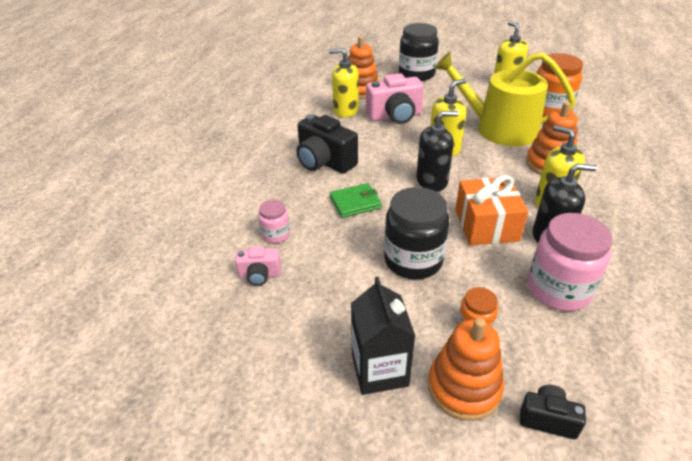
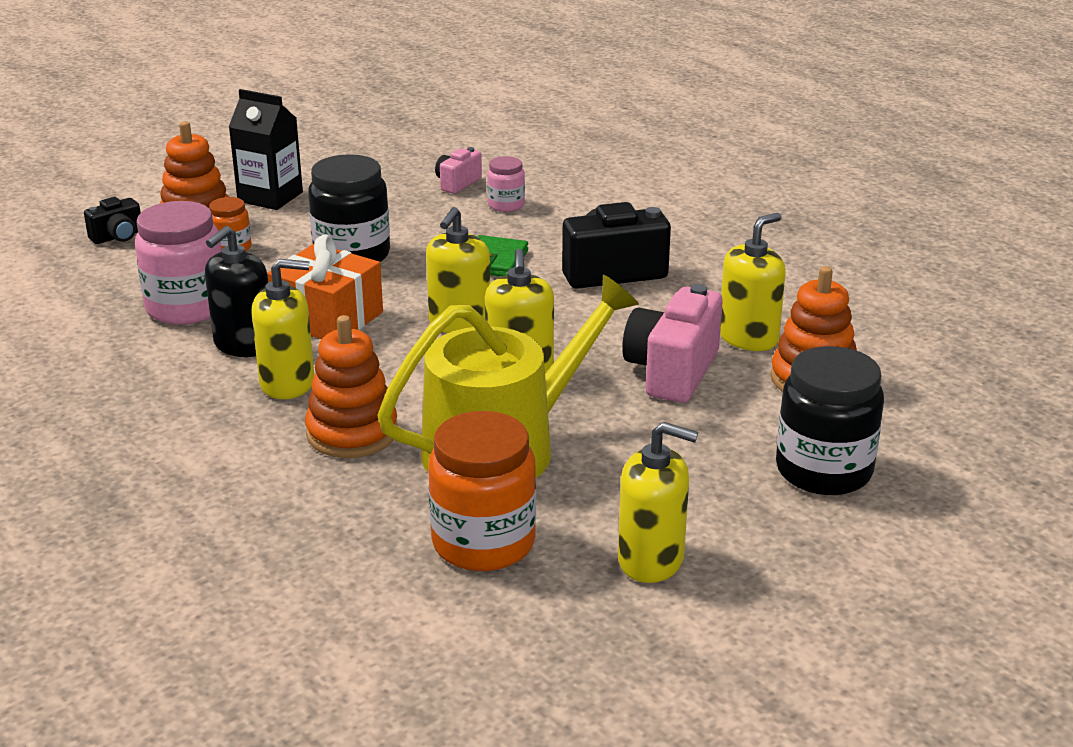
camera: 125 degrees right, 10 degrees down
(432, 181) = (459, 324): black soap dispenser -> yellow soap dispenser

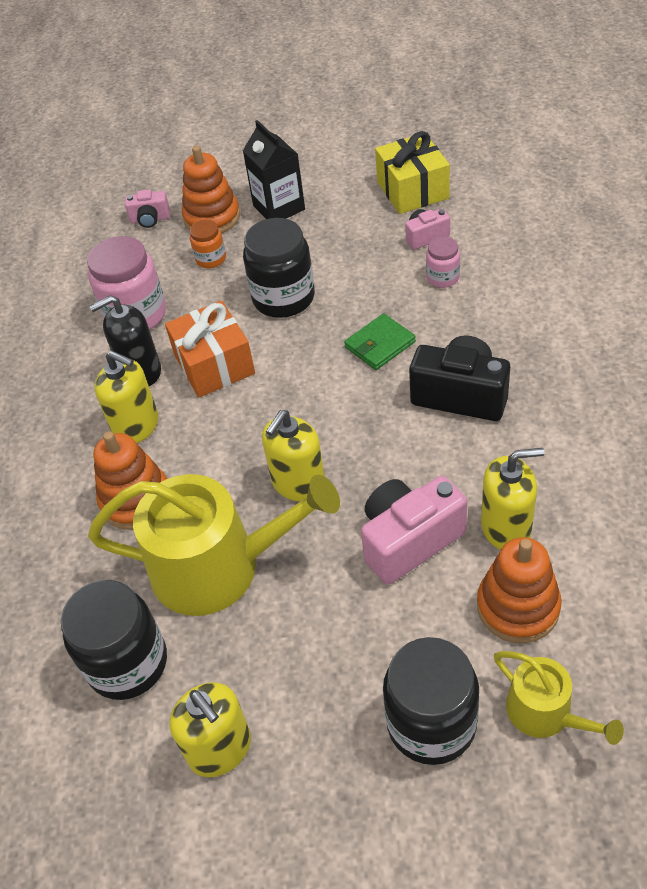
camera: 40 degrees right, 20 degrees up
(118, 237) = (150, 219): black camera -> pink camera
(406, 157) = (412, 190): none -> yellow gift
(459, 324) = (297, 410): yellow soap dispenser -> none
(483, 543) = (127, 663): orange jar -> black jar
(907, 430) = (546, 713): none -> yellow watering can

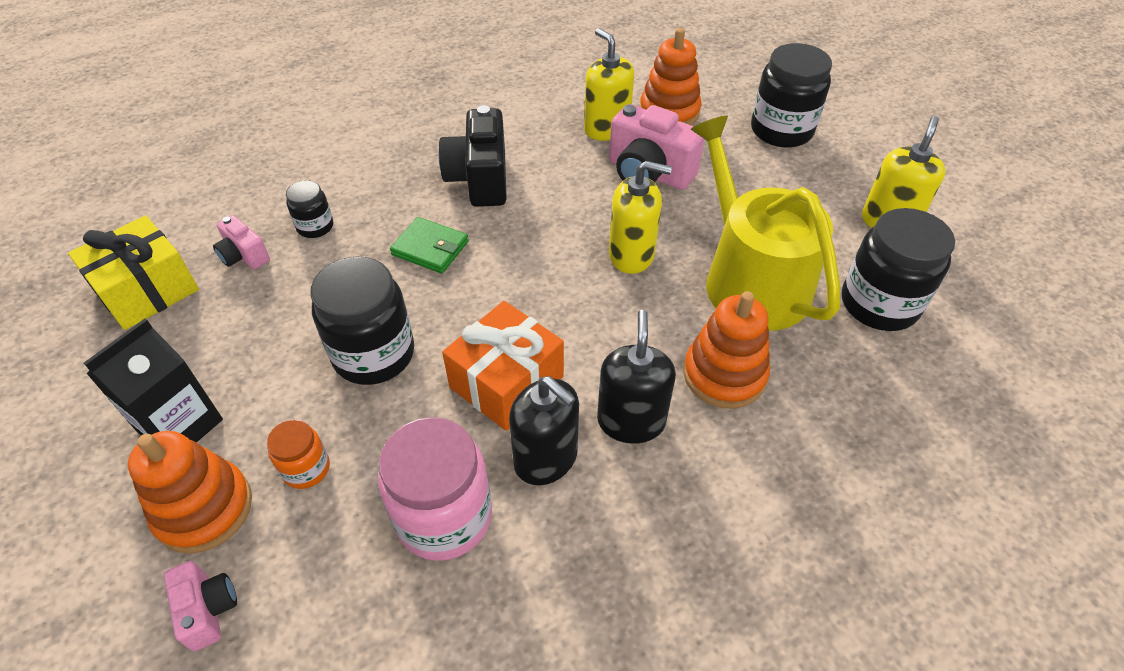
camera: 120 degrees left, 0 degrees up
(136, 426) = (631, 421): yellow soap dispenser -> black soap dispenser
(443, 278) = (315, 226): pink jar -> black jar
(546, 713) = (735, 89): yellow watering can -> none

